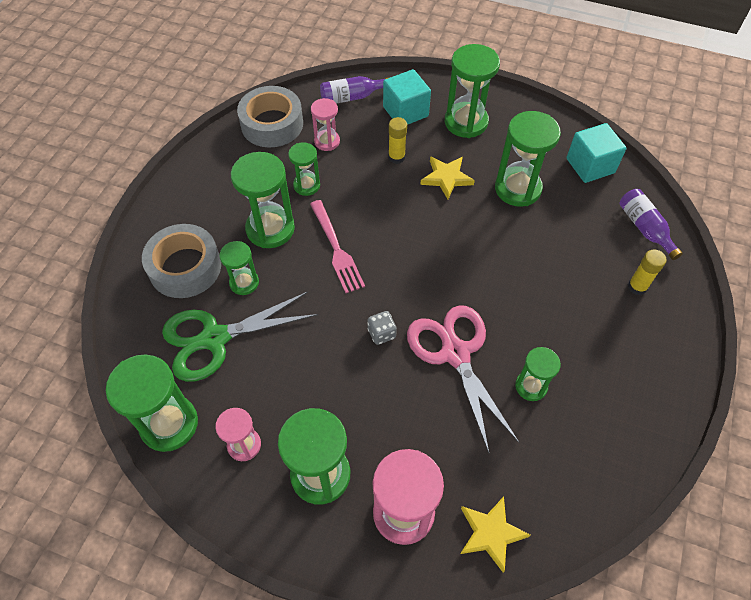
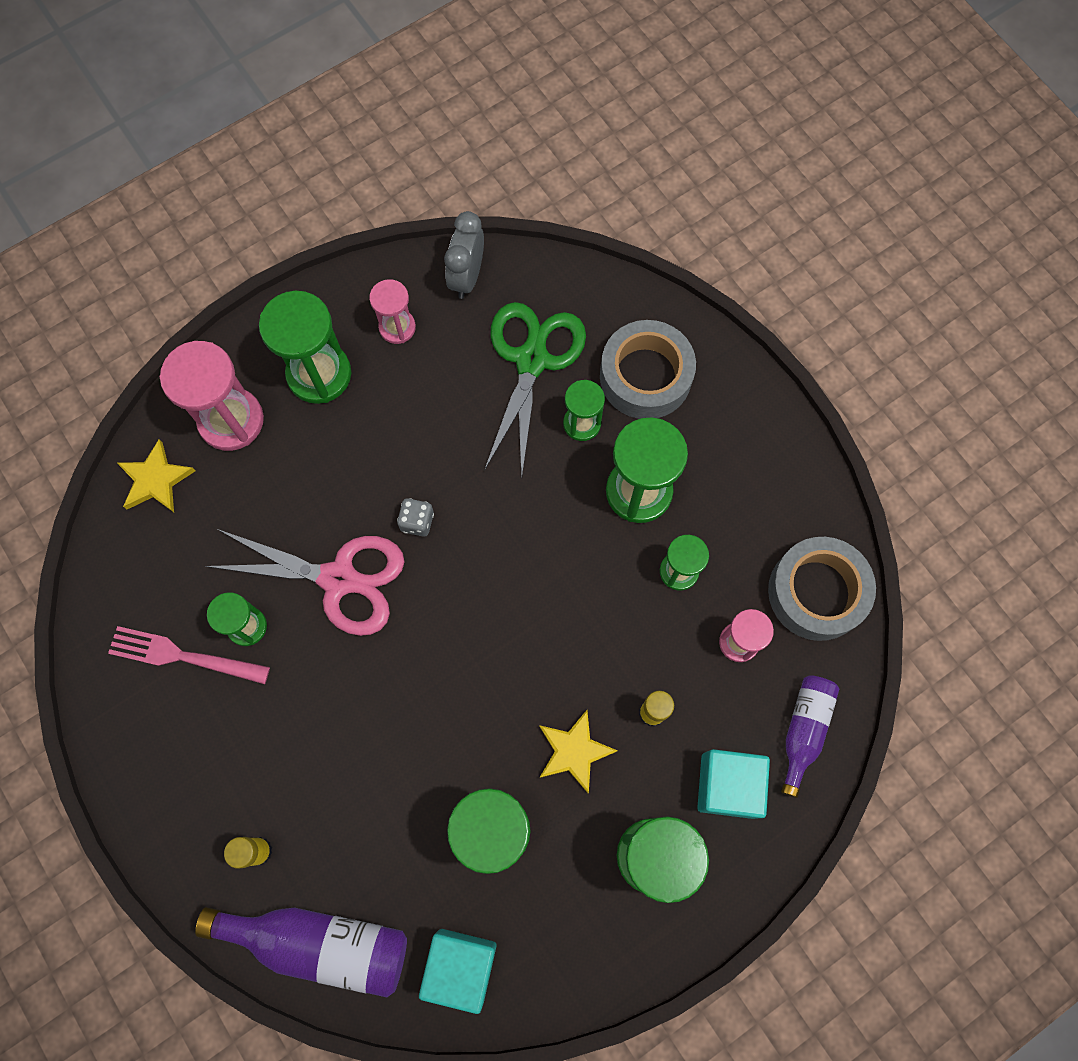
camera: 125 degrees right, 15 degrees up
(169, 424) = (467, 277): green hourglass -> grey clock
(336, 249) = (559, 545): pink fork -> pink fork (183, 656)
(644, 228) = (320, 942): purple bottle -> purple bottle, size x1.62

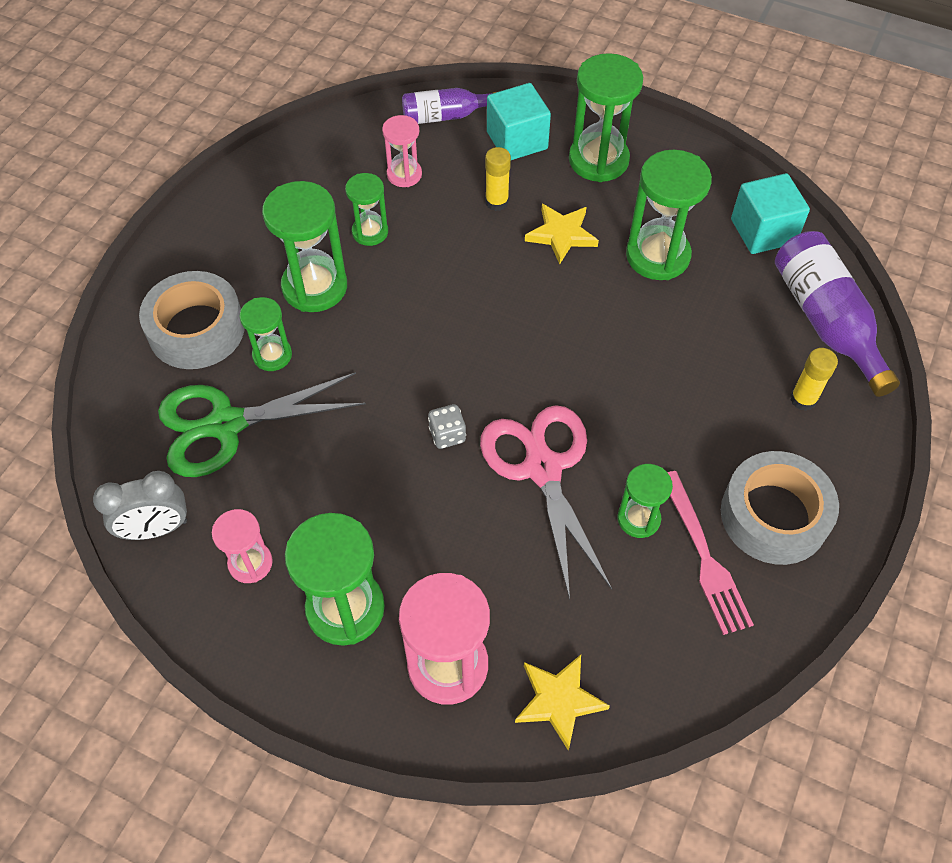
camera: 120 degrees left, 15 degrees down
(816, 592) = (332, 146): grey tape -> grey tape (774, 515)

